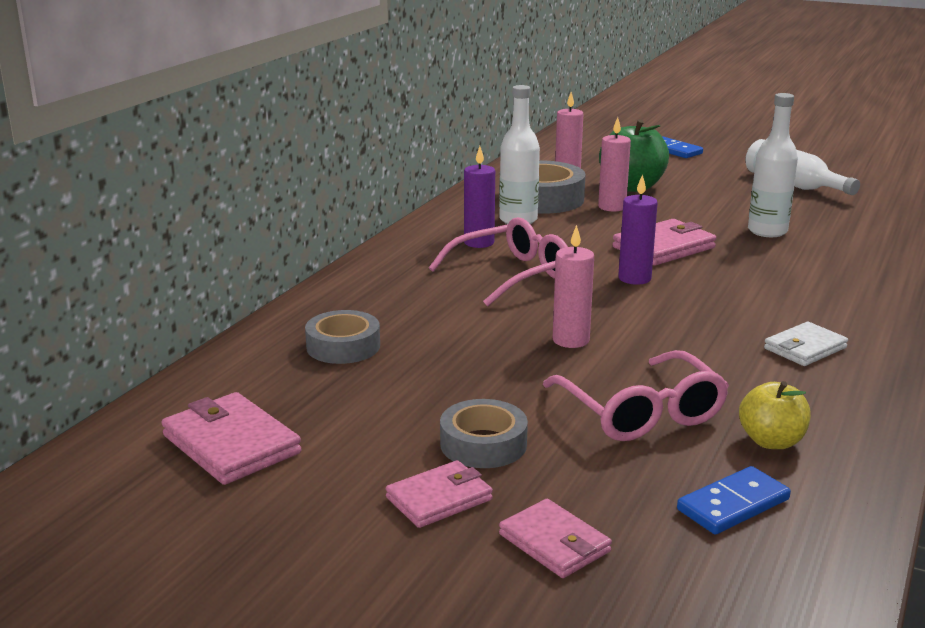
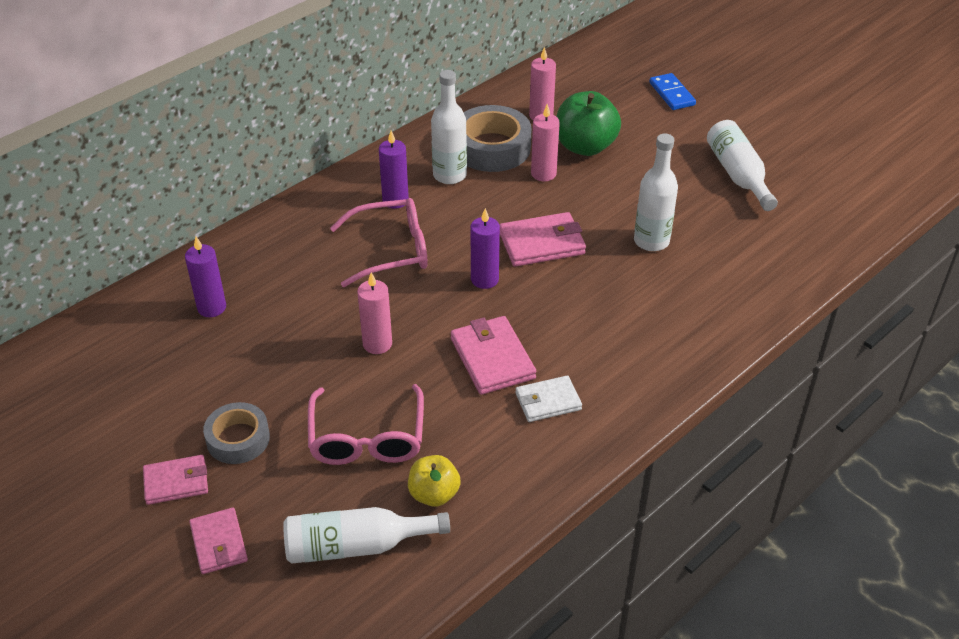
camera: 20 degrees right, 20 degrees up
(231, 444) = (81, 392): pink wallet -> pink wallet (492, 359)
(343, 346) = (212, 308): grey tape -> purple candle
(733, 505) = (357, 546): blue domino -> white bottle

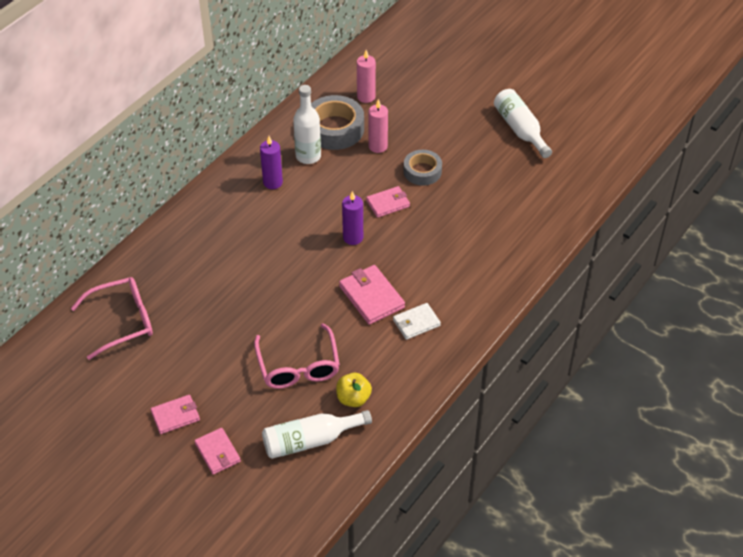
camera: 10 degrees left, 5 degrees up
(212, 308) = (160, 285): purple candle -> none
(238, 439) = (209, 380): grey tape -> grey tape (422, 171)
(377, 344) = (288, 297): pink candle -> none
(391, 250) = (279, 223): pink glasses -> pink glasses (122, 321)
(541, 243) = (388, 203): pink wallet -> pink wallet, size x0.66
(585, 146) = (404, 119): green apple -> none
(651, 241) = (466, 192): white bottle -> none
(671, 94) = (461, 66): blue domino -> none

